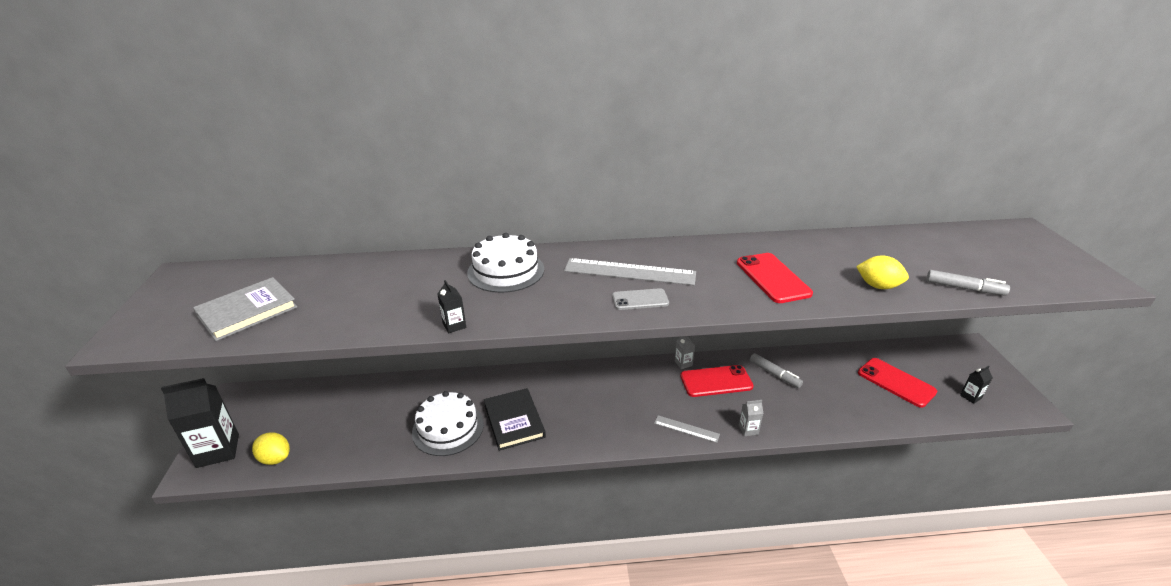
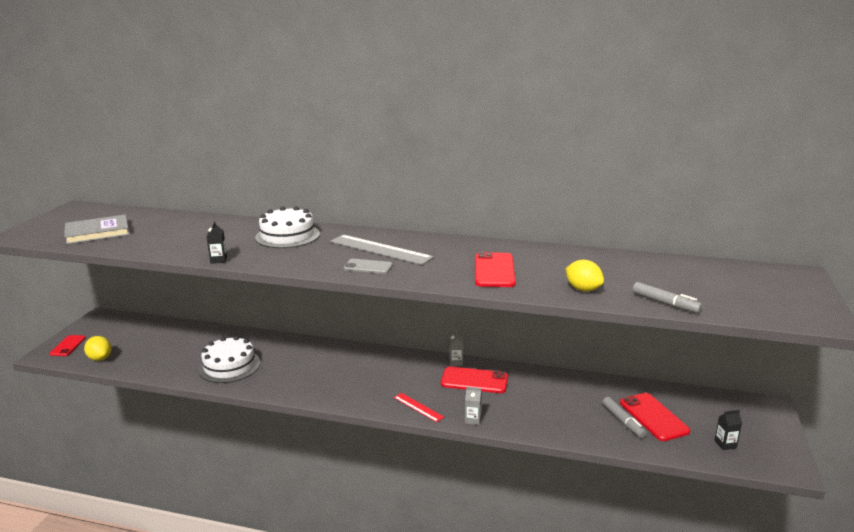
camera: 20 degrees right, 10 degrees down
(218, 450) = (68, 346): black carton -> red phone
(514, 421) = (282, 372): black book -> none
(686, 429) = (418, 407): grey ruler -> red ruler
(774, 374) = (534, 386): grey marker -> grey marker (623, 421)

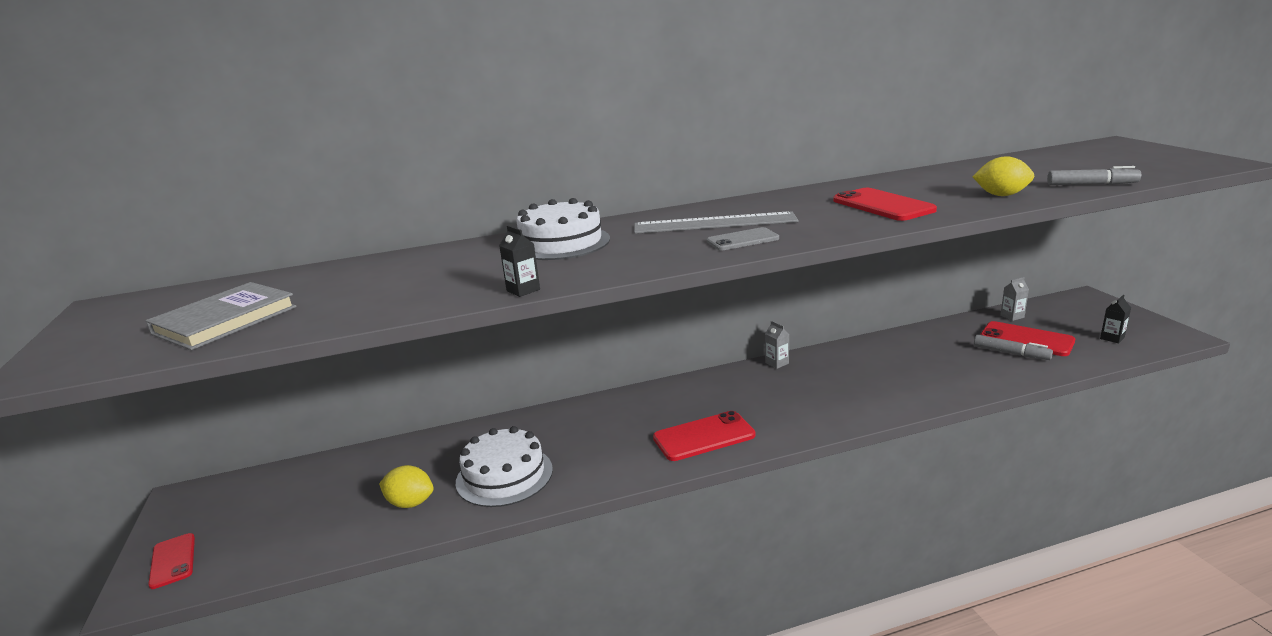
camera: 30 degrees left, 0 degrees up
(100, 358) = (265, 553): yellow lemon -> yellow lemon (410, 503)
(418, 407) = (811, 421): red ruler -> none
(473, 420) = (885, 409): grey carton -> grey carton (1012, 316)
(474, 380) = (824, 372): red phone -> red phone (704, 437)

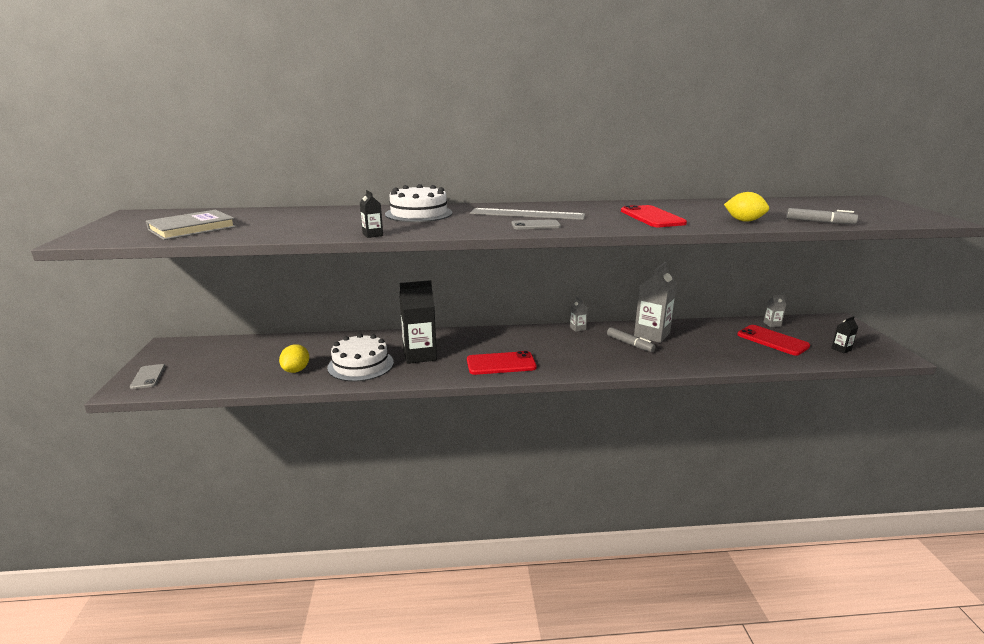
camera: 10 degrees right, 0 degrees up
(172, 561) = (148, 377): red phone -> grey phone
(410, 503) = (296, 370): yellow lemon -> yellow lemon turned 75 degrees clockwise
(583, 444) = (419, 355): none -> black carton
(876, 356) = (652, 334): none -> grey carton
(1011, 353) = (754, 347): grey marker -> grey marker (630, 344)

